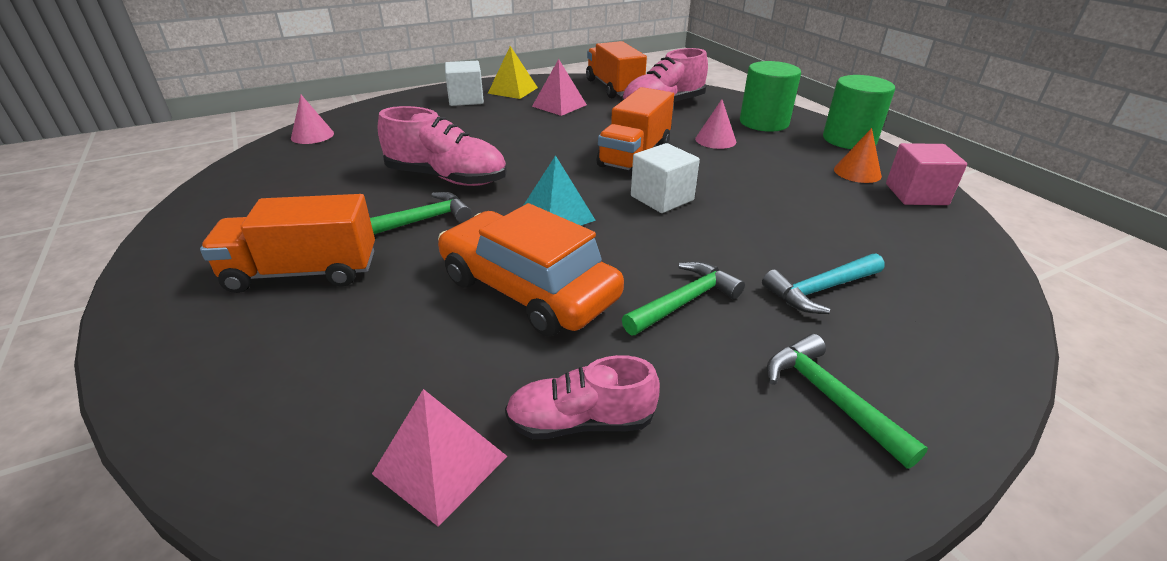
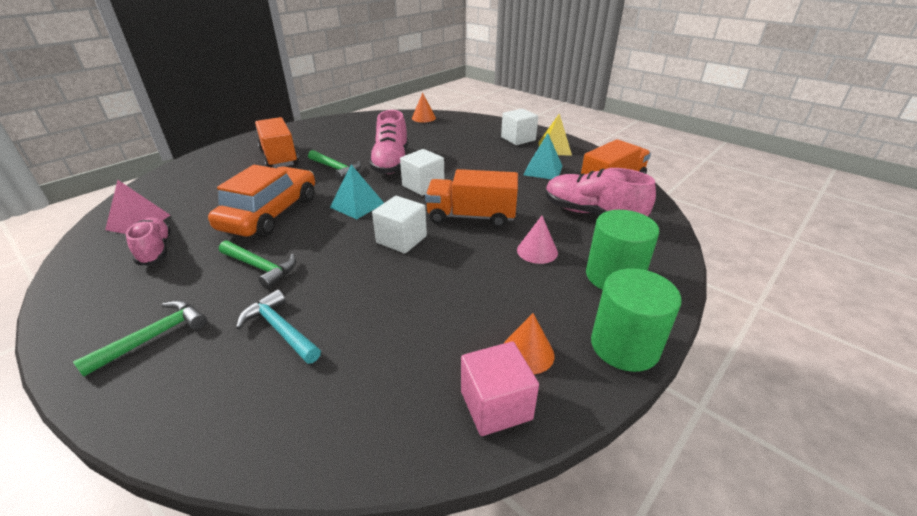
camera: 70 degrees right, 0 degrees up
(312, 135) = (423, 118): pink cone -> orange cone
(539, 168) = (423, 186): none -> white cube
(559, 105) = (543, 170): pink pyramid -> turquoise pyramid

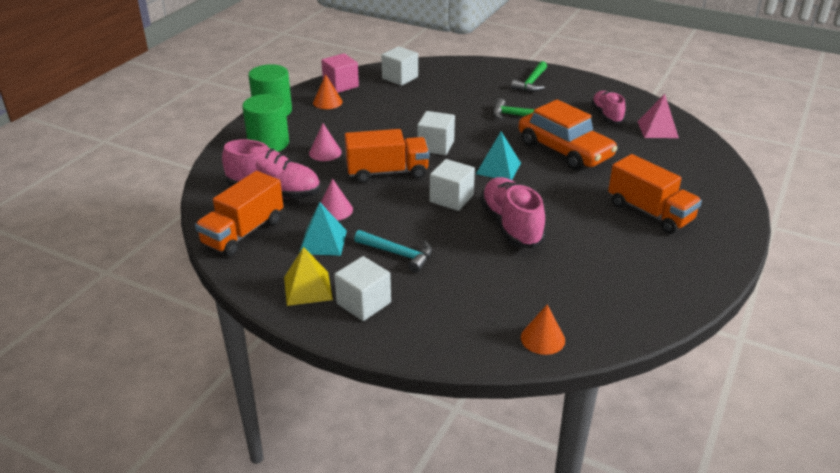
camera: 165 degrees right, 0 degrees up
(156, 250) = (606, 115): pink shoe -> pink shoe turned 150 degrees counterclockwise
(270, 213) = (564, 150): orange car -> orange car turned 45 degrees counterclockwise
(280, 330) = (468, 93): turquoise hammer -> turquoise hammer (397, 254)
(336, 169) = (564, 206): green hammer -> none
(366, 407) = (400, 78): none -> white cube
(531, 190) = (334, 210): none -> pink cone

